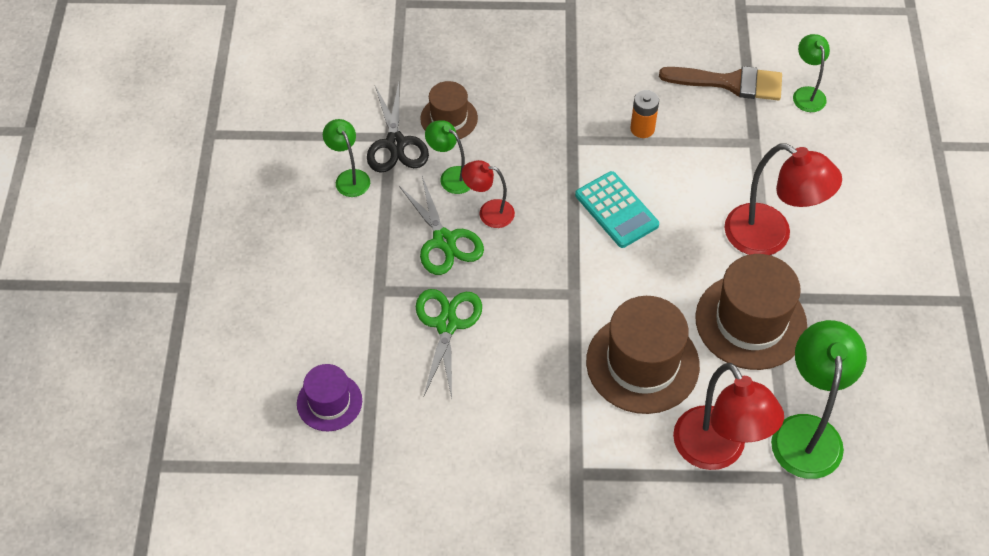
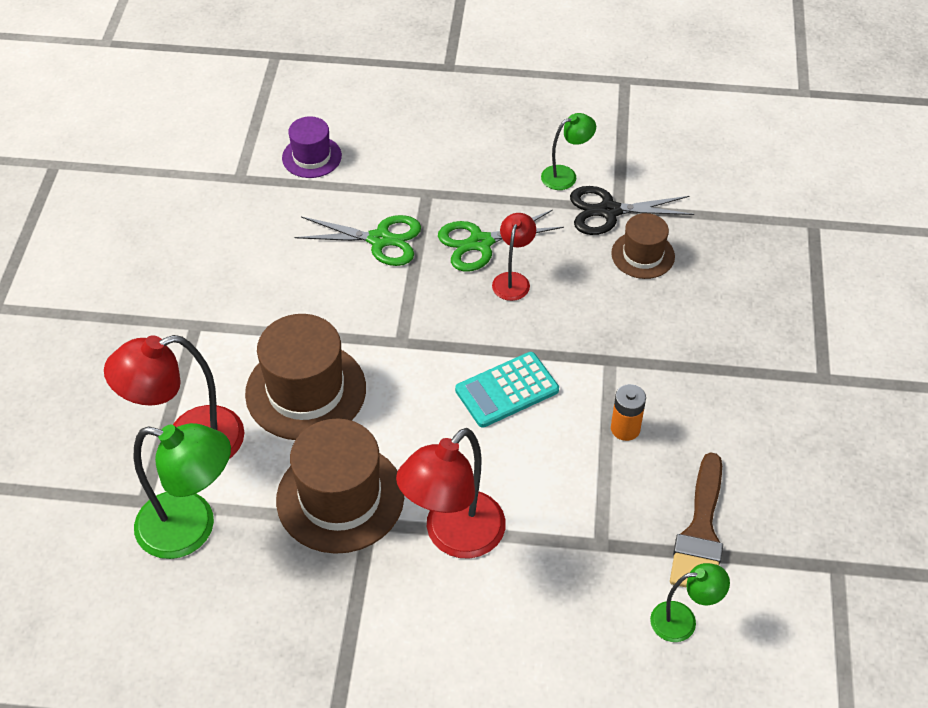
camera: 95 degrees right, 5 degrees down
(451, 176) = (563, 252): green lamp -> none

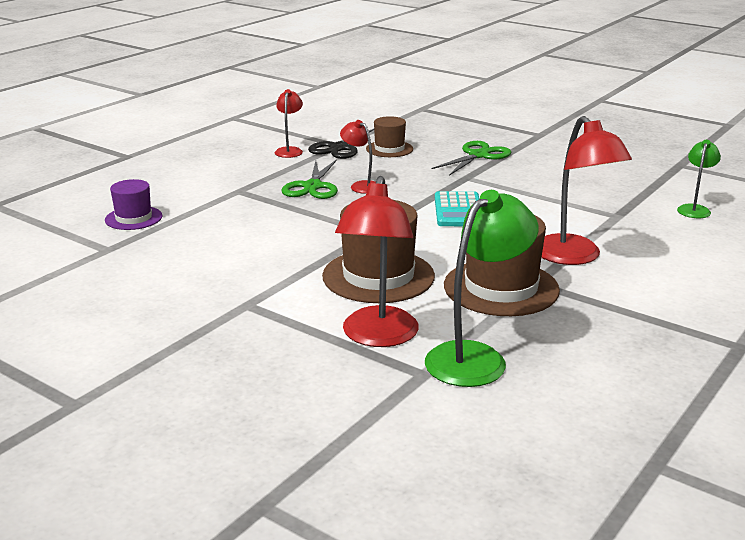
camera: 60 degrees left, 25 degrees down
(380, 240) = (260, 215): green scissors -> green scissors (478, 155)
(566, 175) = (289, 150): green lamp -> red lamp
(625, 428) = (528, 187): orange battery -> none
(700, 533) = (629, 189): brown brush -> none

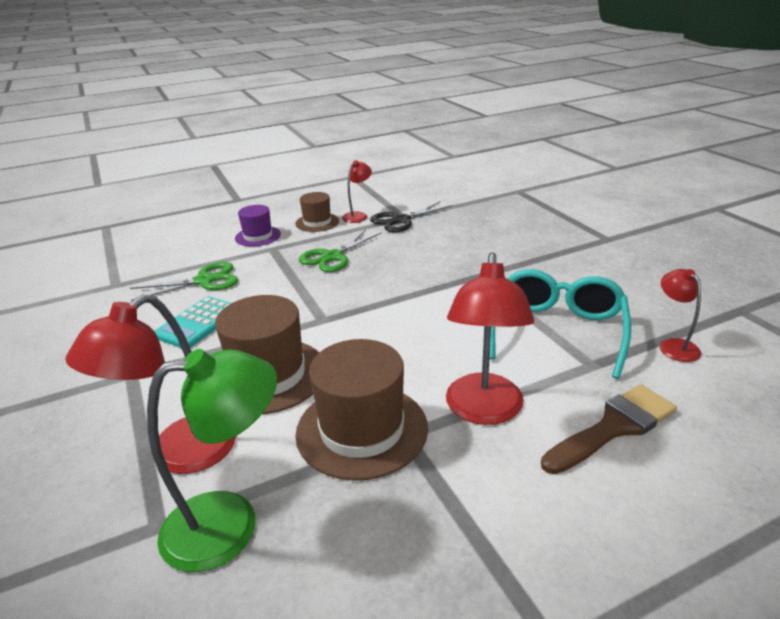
camera: 30 degrees right, 5 degrees up
(133, 218) = (169, 258): purple hat -> purple hat (258, 236)
(361, 186) = (373, 264): red lamp -> red lamp (674, 345)
(389, 149) = (442, 229): brown hat -> brown hat (317, 222)
(458, 210) = (428, 314): turquoise calculator -> turquoise calculator (198, 323)
(478, 155) = (518, 252): green scissors -> green scissors (205, 281)
(570, 201) = (557, 331): none -> turquoise glasses
(666, 245) = (614, 427): none -> brown brush
(694, 209) = (702, 380): green lamp -> none

